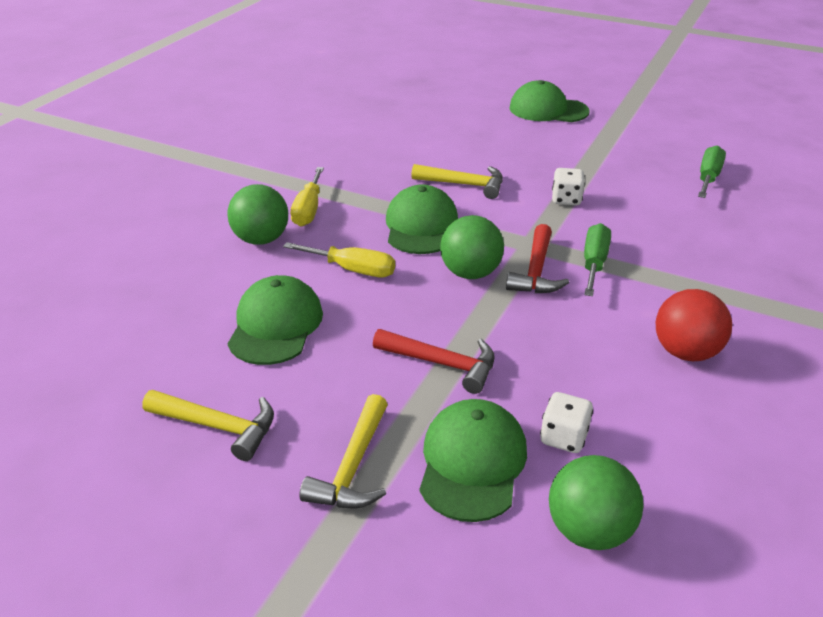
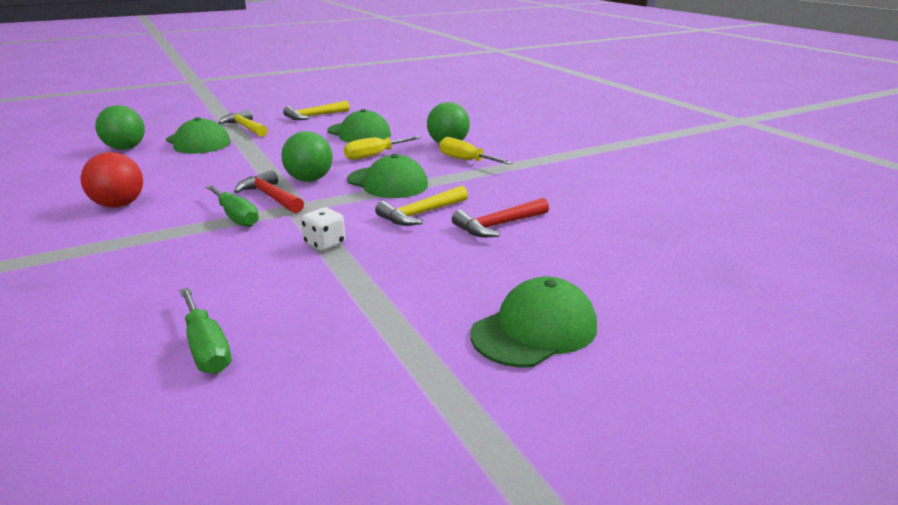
camera: 125 degrees right, 10 degrees down
(443, 364) = (258, 153): red hammer -> red hammer (498, 225)
(564, 437) = (164, 159): white dice -> none

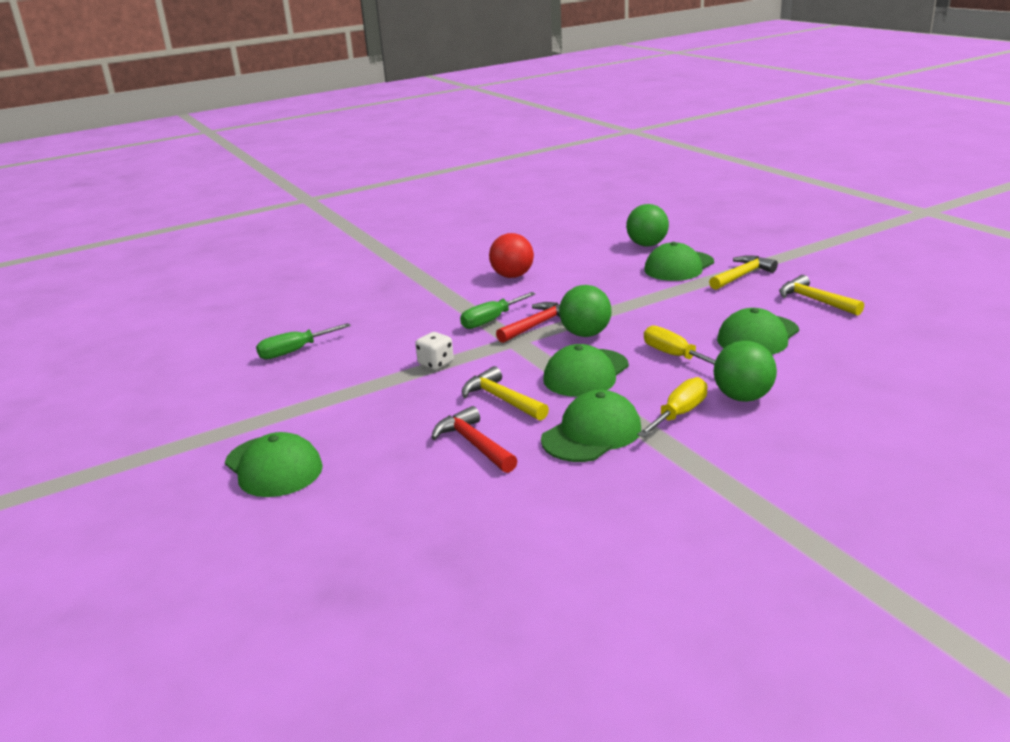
camera: 90 degrees right, 0 degrees up
(488, 185) = (591, 434): none -> green cap

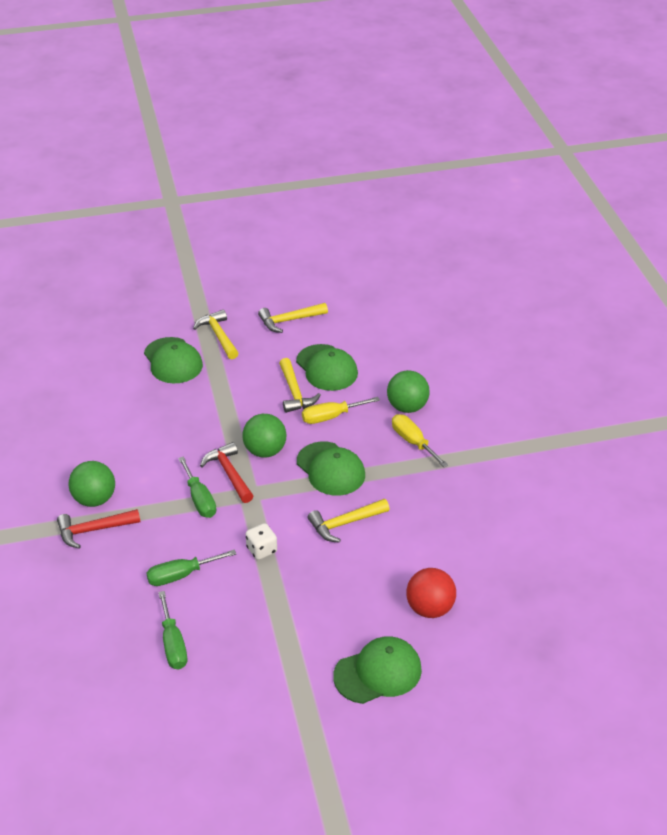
camera: 75 degrees left, 15 degrees up
(383, 335) = (181, 575): none -> green screwdriver
(473, 444) = (401, 552): red hammer -> red hammer (93, 530)
(512, 276) = (110, 463): red ball -> red ball (430, 608)
(591, 434) = (417, 490): green cap -> none
(647, 245) = (108, 362): green ball -> green ball (94, 499)
(694, 329) = (295, 393): none -> yellow hammer

